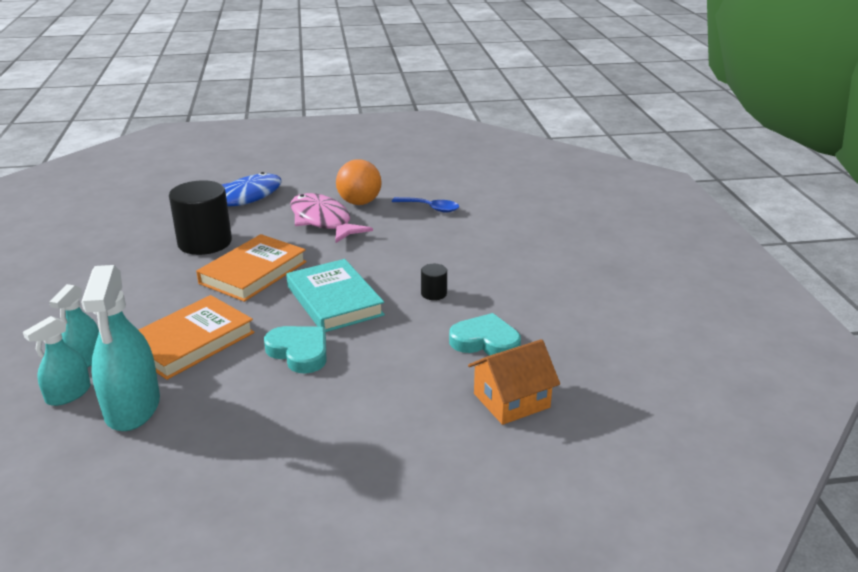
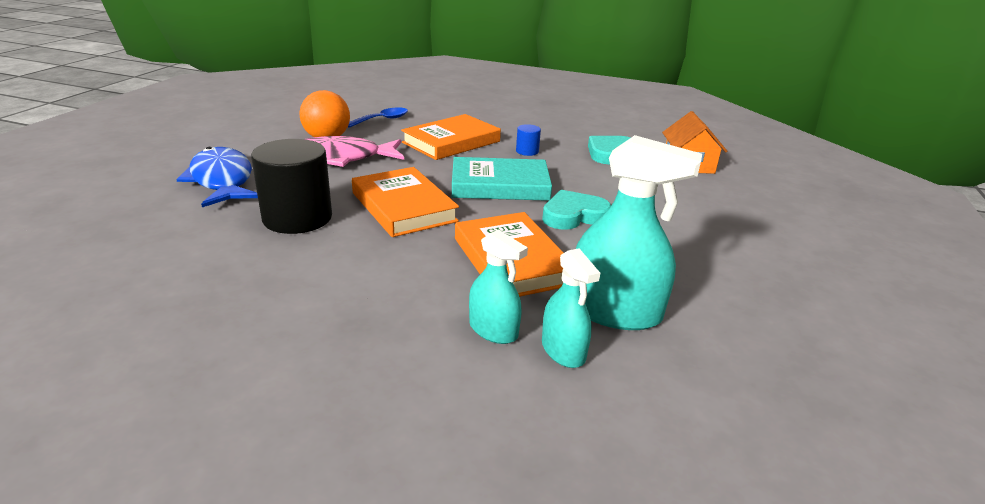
camera: 65 degrees left, 0 degrees up
(413, 252) = (451, 142): none -> orange book
(434, 293) = (527, 151): black cylinder -> blue cylinder

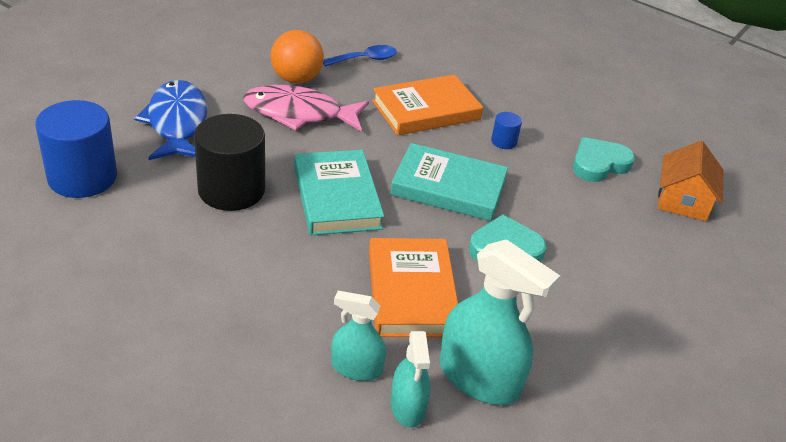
camera: 15 degrees right, 10 degrees up
(130, 234) = (82, 177): none -> blue cylinder
(403, 207) = (336, 197): orange book -> turquoise book
(493, 330) = (356, 368): turquoise spray bottle -> turquoise spray bottle turned 135 degrees clockwise

